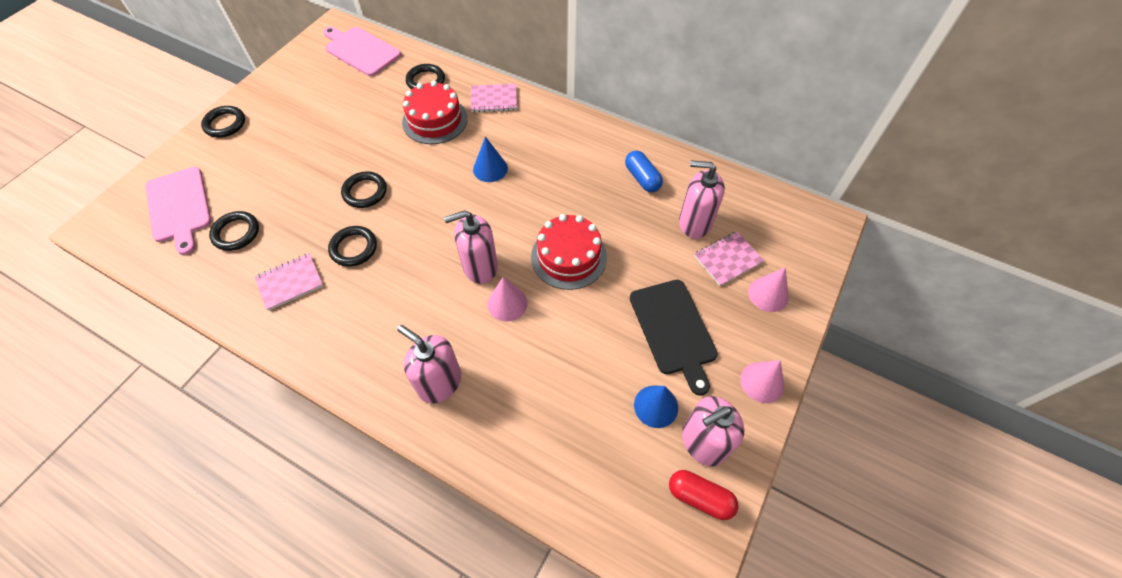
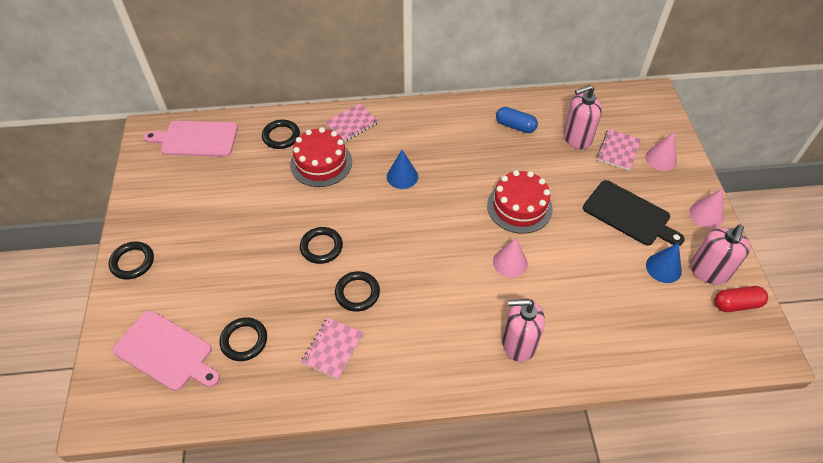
camera: 35 degrees left, 5 degrees down
(480, 267) = (466, 249): pink soap dispenser -> none

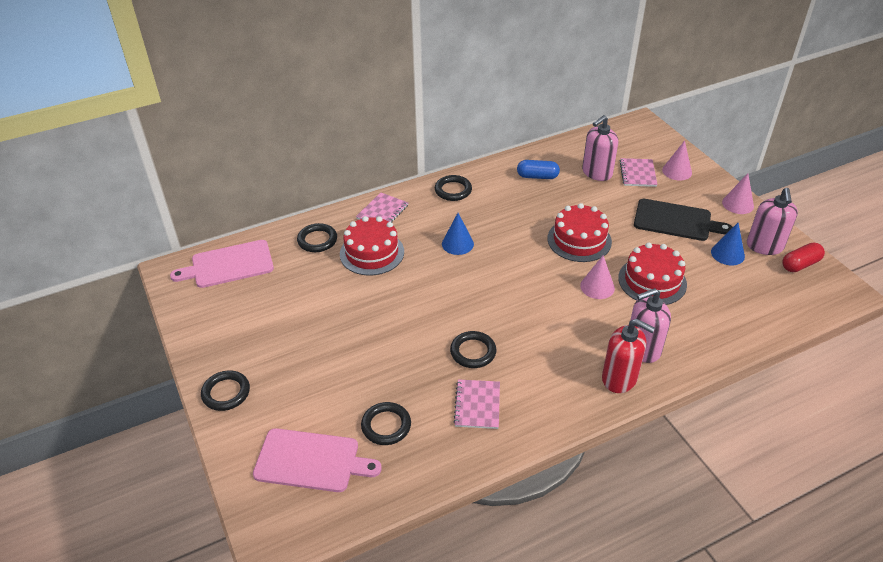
camera: 20 degrees left, 10 degrees down
(321, 247) = (415, 323): black ring -> black ring (453, 190)
(478, 368) = (619, 378): none -> red soap dispenser
(568, 273) = (652, 281): none -> red cake

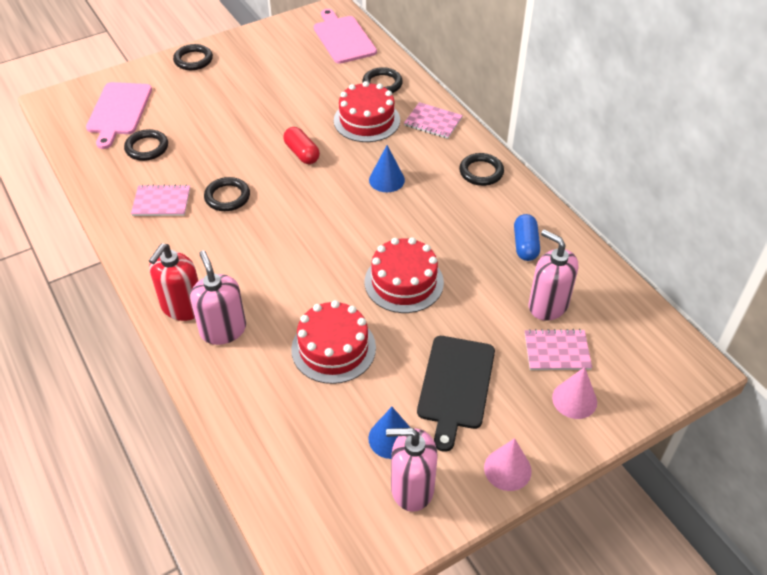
camera: 85 degrees right, 5 degrees up
(597, 287) = (322, 295): pink cone -> none
(800, 264) = (375, 528): red capsule -> red capsule (302, 153)

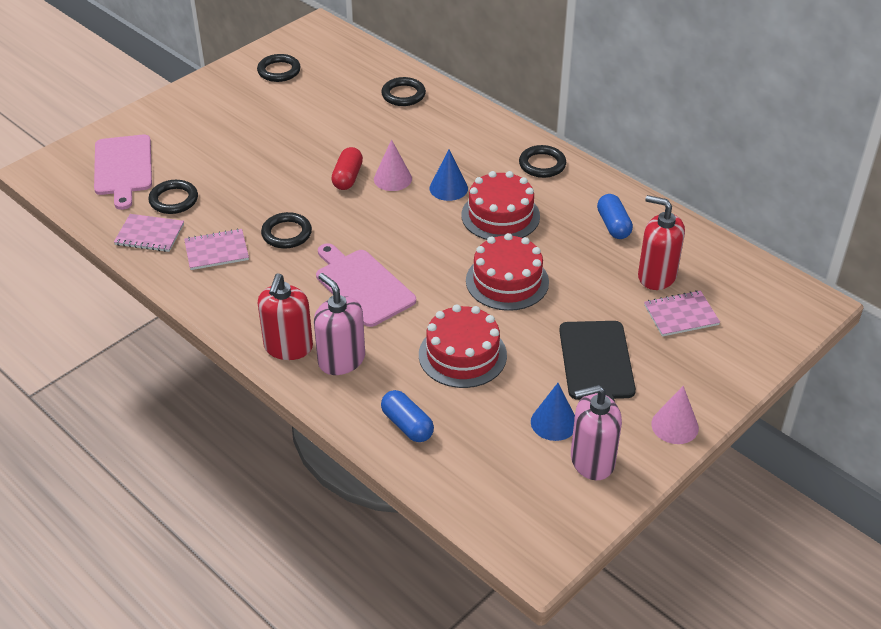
camera: 15 degrees left, 5 degrees down
(193, 60) = (183, 102): black ring -> black ring (279, 71)
(254, 409) = (407, 425): none -> blue capsule
(302, 153) = (347, 177): red capsule -> red capsule turned 60 degrees clockwise
(343, 38) = (341, 54): pink cutting board -> pink cutting board (362, 285)
(366, 120) = (402, 133): red cake -> red cake (500, 216)
(433, 122) = (473, 124): pink notebook -> pink notebook (149, 234)
(548, 305) = (656, 276): pink soap dispenser -> red soap dispenser
(574, 399) = (713, 354): pink cone -> pink cone (392, 179)

